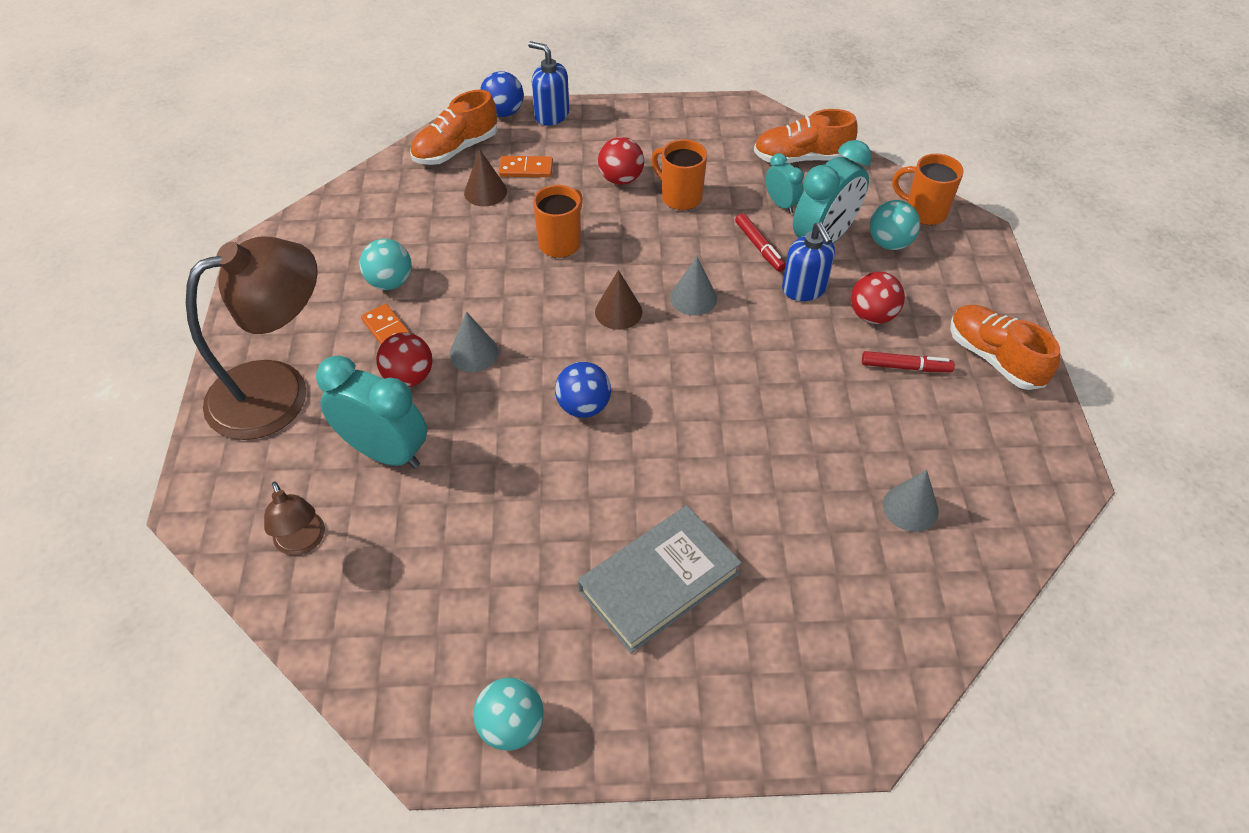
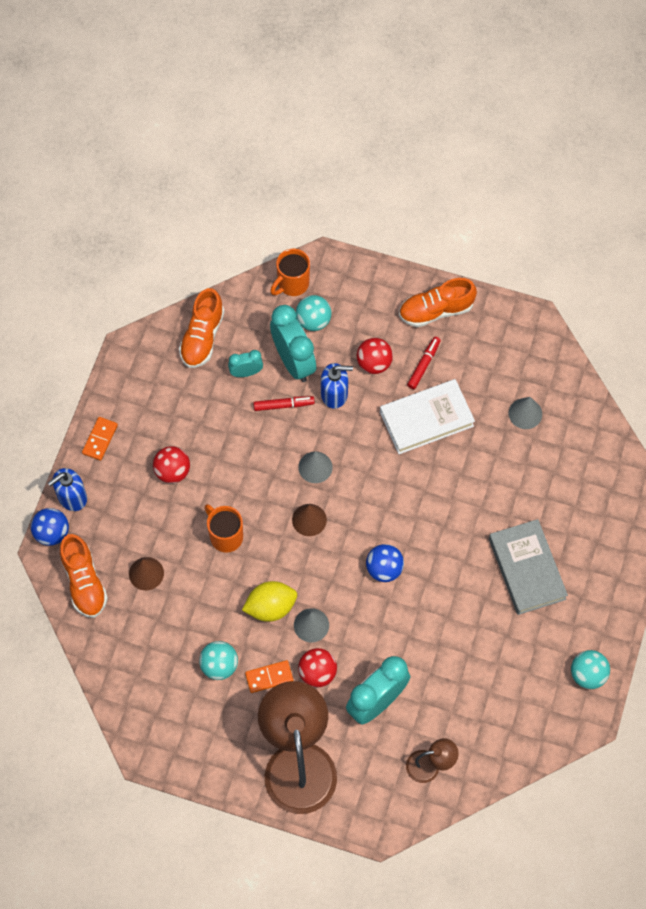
camera: 70 degrees left, 15 degrees up
(484, 307) = (270, 607): none -> yellow lemon
(526, 169) = (131, 536): orange domino -> orange domino (100, 439)
(680, 197) = (210, 437): orange mug -> none
(828, 392) = (426, 419): none -> white book

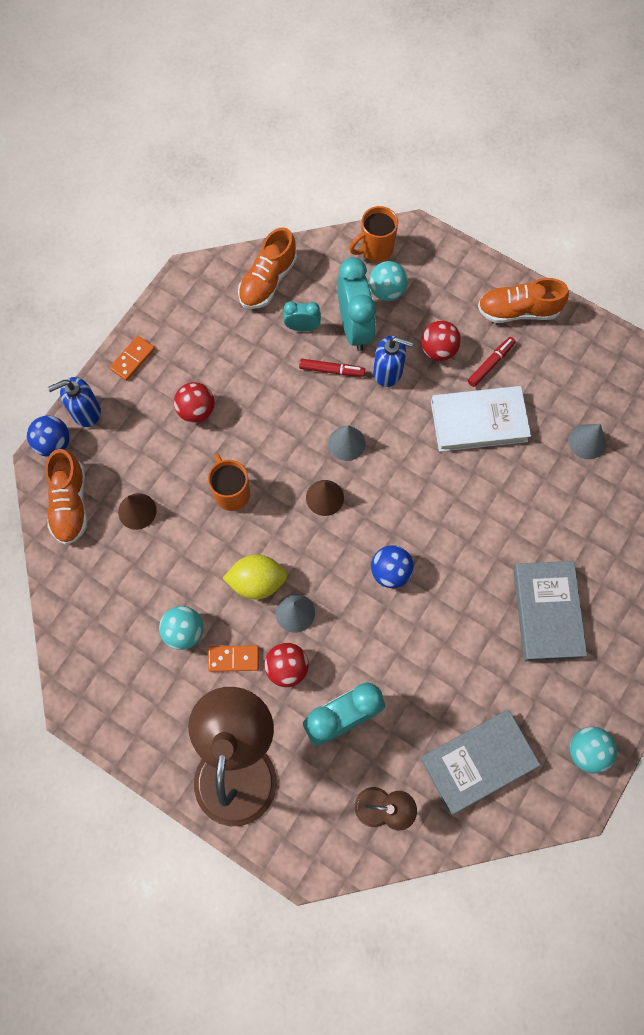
camera: 15 degrees right, 5 degrees up
(500, 707) = (478, 762): none -> grey book

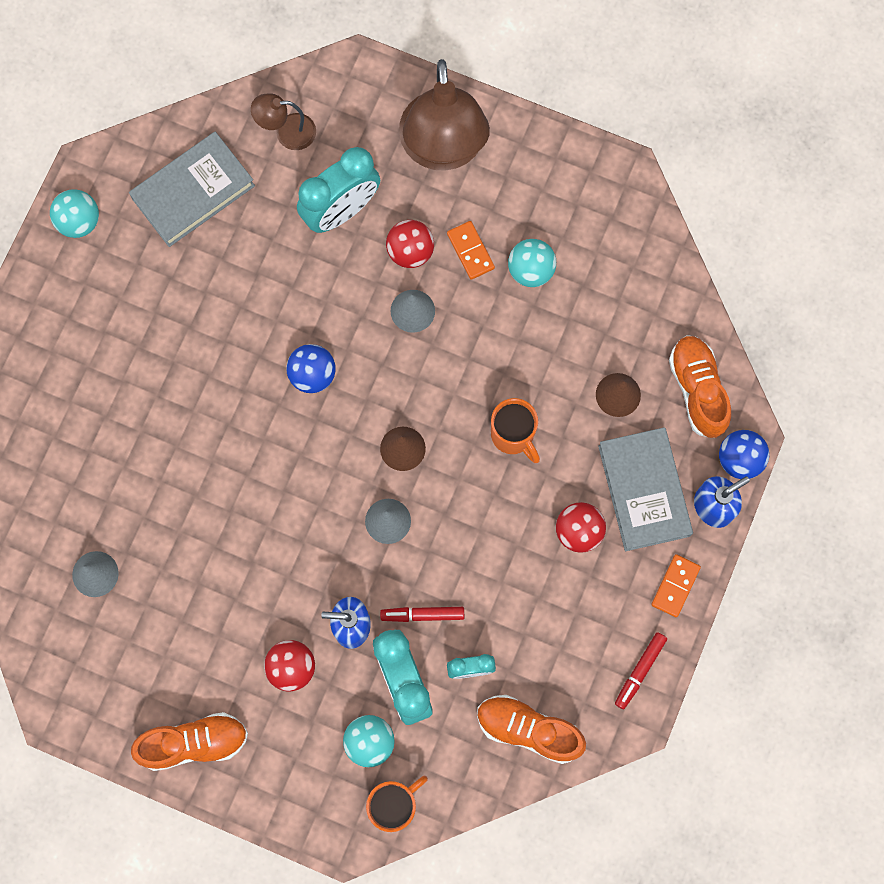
camera: 170 degrees right, 5 degrees up
(233, 658) = (470, 251): orange domino -> orange domino turned 75 degrees clockwise
(257, 581) = (462, 337): yellow lemon -> none
(268, 281) = (528, 729): orange shoe -> orange shoe turned 90 degrees counterclockwise
(478, 421) = (230, 577): white book -> none
(490, 364) = (223, 659): red marker -> red marker (640, 671)
(547, 612) = (131, 359): grey book -> grey book (644, 490)

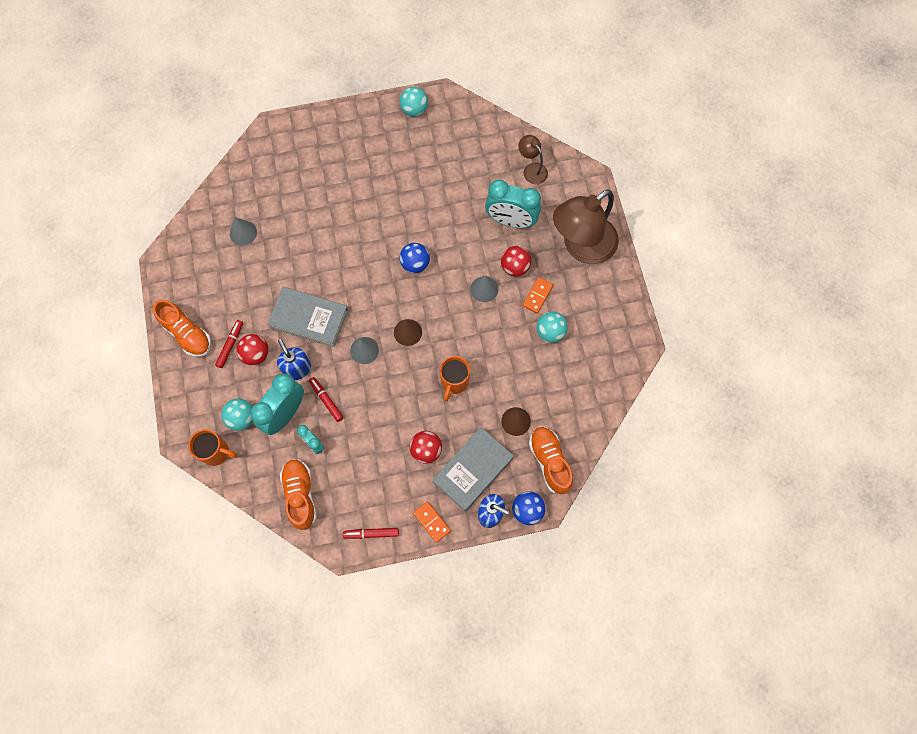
camera: 55 degrees right, 5 degrees down
(193, 192) = (468, 148): grey book -> grey book (309, 318)
(253, 693) = (230, 345): none -> red marker
(675, 586) = (431, 522): orange domino -> orange domino turned 60 degrees clockwise
(697, 390) = (549, 461): orange shoe -> orange shoe turned 60 degrees counterclockwise

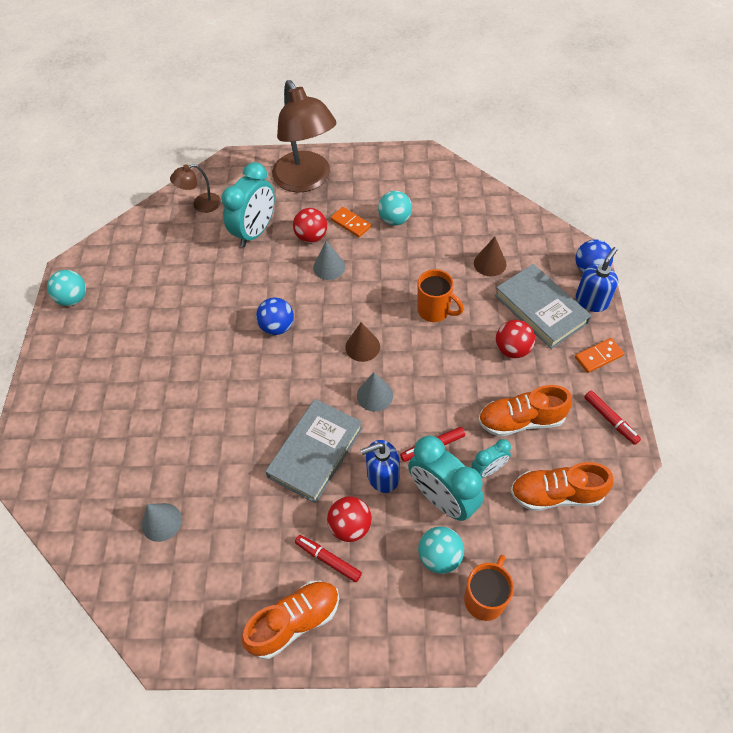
camera: 75 degrees left, 15 degrees down
(371, 533) = (610, 420): red marker -> red marker turned 45 degrees counterclockwise
(549, 461) = (538, 243): orange shoe -> orange shoe (521, 420)

